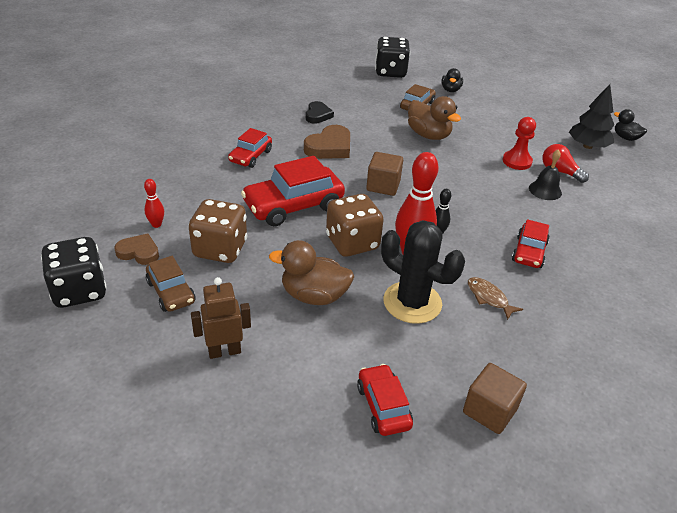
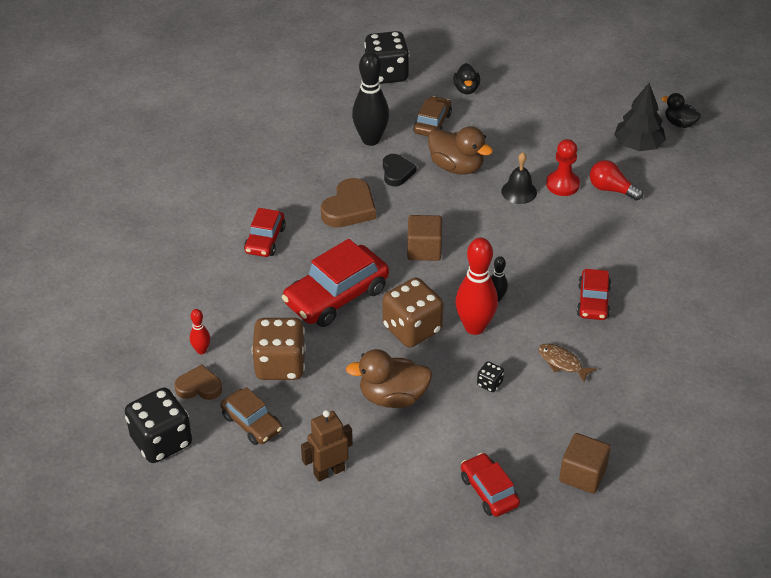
camera: 10 degrees left, 5 degrees up
(318, 115) = (320, 163): black heart -> black heart (397, 172)
(364, 107) = (371, 139): none -> black bowling pin
(412, 302) = (489, 384): black cactus -> black dice
(545, 190) = (599, 218): black bell -> black bell (519, 191)

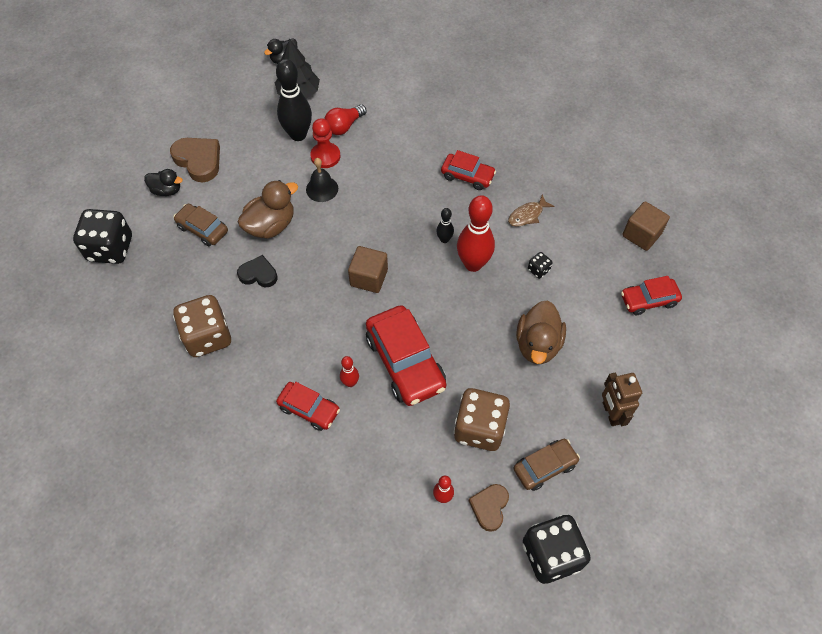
camera: 75 degrees left, 15 degrees up
(301, 261) = (350, 383): none -> red bowling pin
(349, 208) = (292, 325): brown heart -> brown heart (199, 161)
(371, 139) = (202, 285): black bowling pin -> black bowling pin (298, 135)
(412, 329) = (463, 311): brown dice -> brown dice (207, 337)

